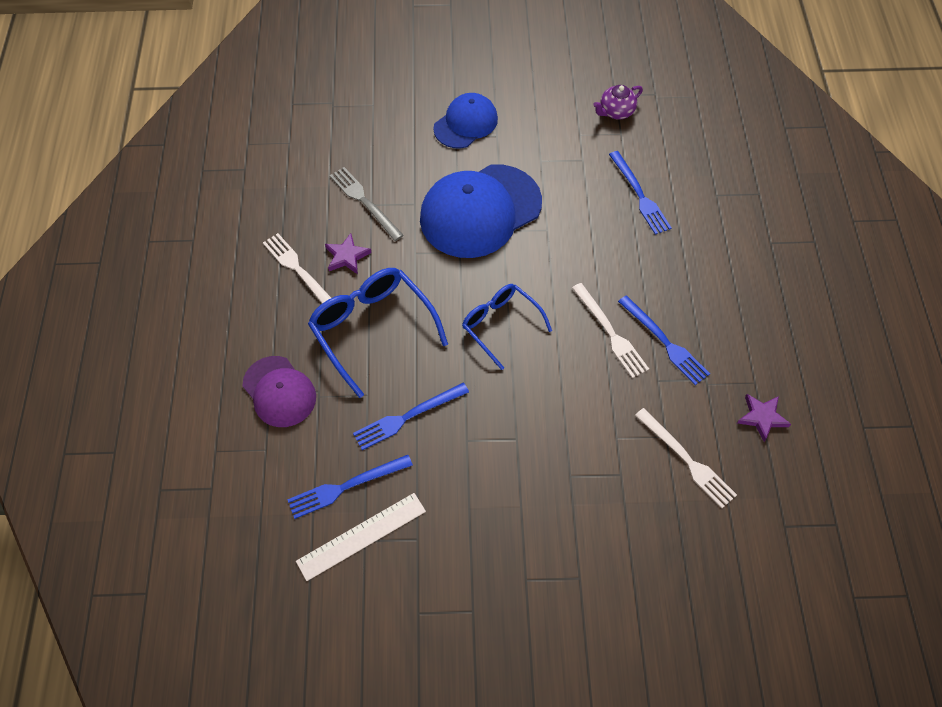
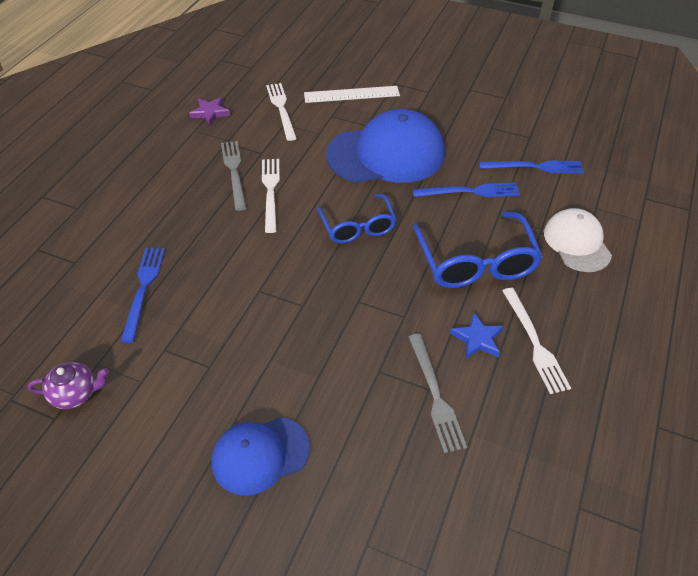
camera: 155 degrees left, 10 degrees down
(279, 392) = (576, 242): purple cap -> white cap
(347, 256) = (477, 339): purple star -> blue star
(361, 536) = (531, 139): white ruler -> white ruler (351, 94)
(480, 211) = (313, 334): blue cap -> blue cap (386, 154)
(664, 342) = (234, 172): blue fork -> grey fork

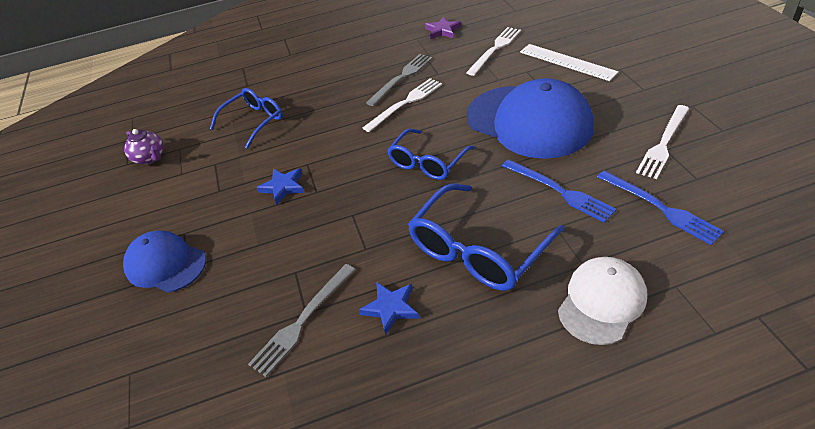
camera: 55 degrees right, 5 degrees down
(143, 289) = (254, 121): blue fork -> blue glasses
(267, 321) = (283, 187): none -> blue star
(534, 342) = (430, 350): white fork -> white fork (663, 143)

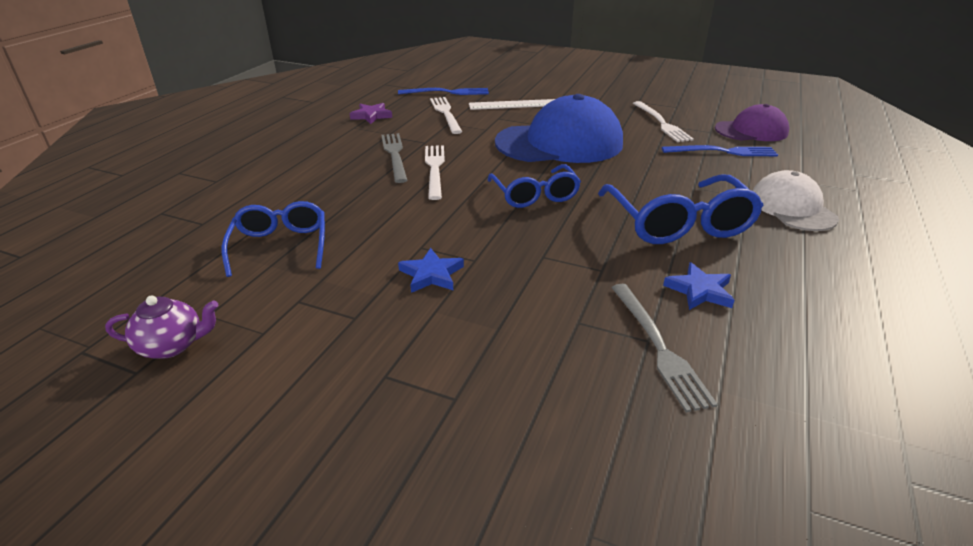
camera: 55 degrees left, 10 degrees down
(165, 264) = (420, 415): blue cap -> none
(559, 191) = (657, 169): blue fork -> blue fork (447, 92)
(748, 201) = (751, 131): none -> purple cap

